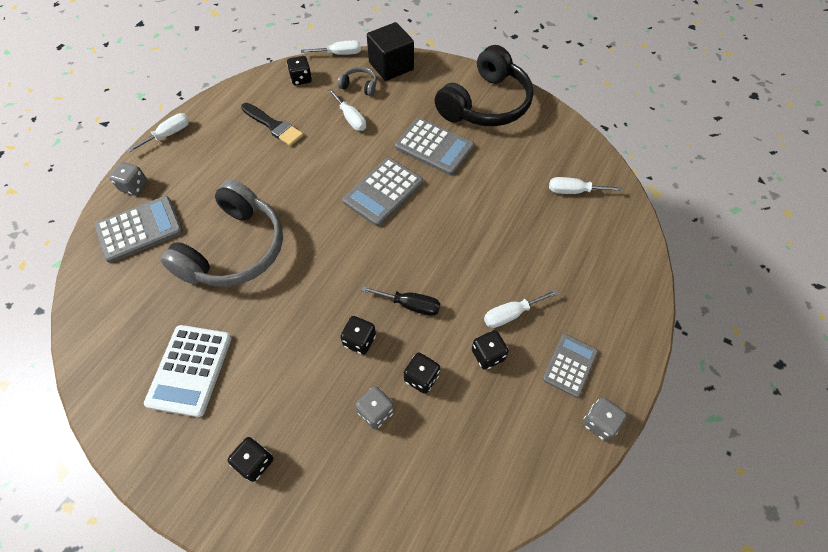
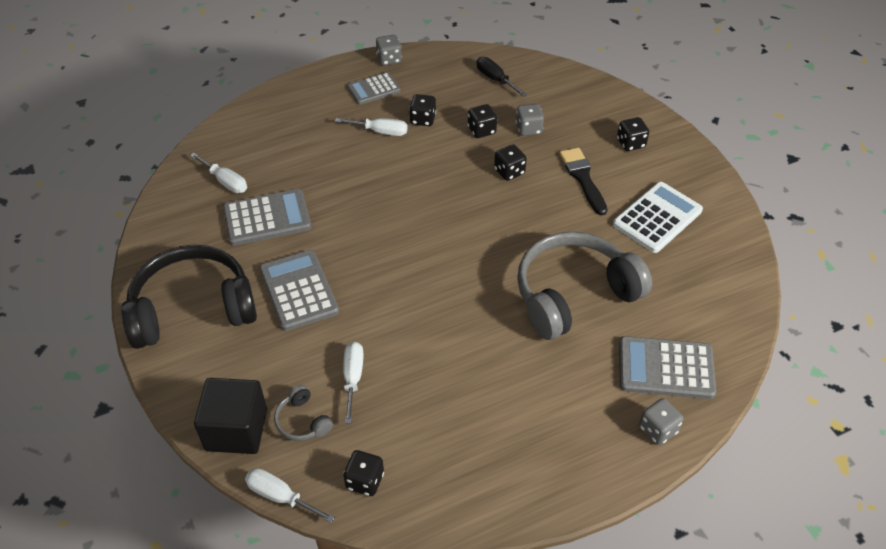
camera: 145 degrees left, 10 degrees down
(168, 135) = (589, 488): white screwdriver -> none
(273, 126) = (449, 422): black brush -> black brush (582, 178)
(383, 192) = (392, 273): grey calculator -> grey calculator (267, 218)
(410, 305) = (450, 174): black screwdriver -> black screwdriver (495, 79)

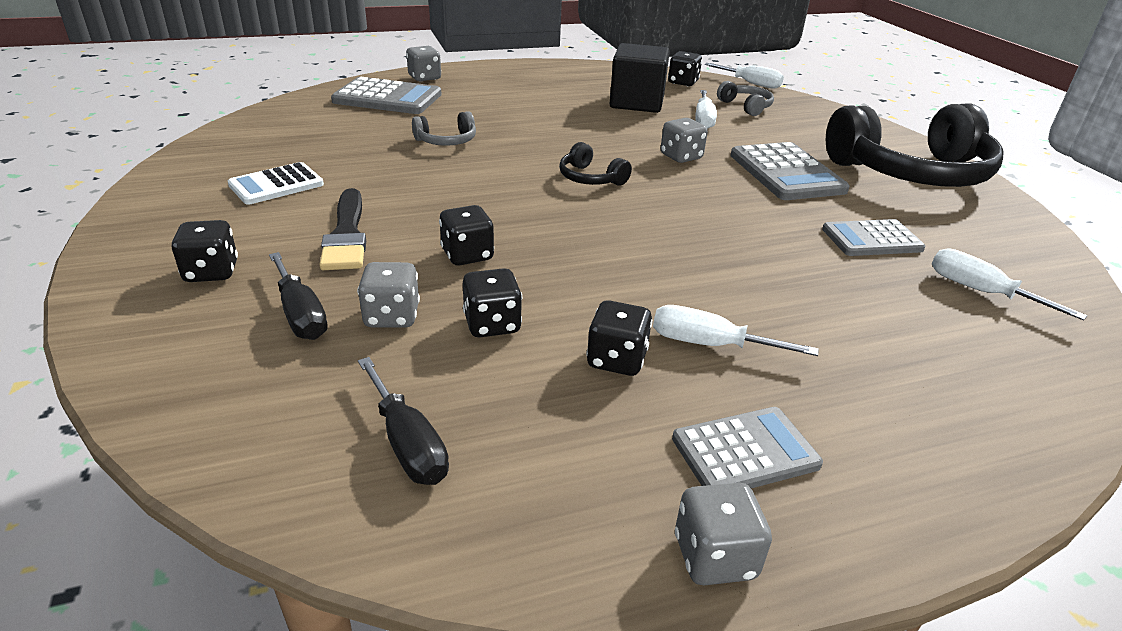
camera: 175 degrees left, 15 degrees down
(236, 429) = (806, 108): black cube -> black cube (636, 102)
(267, 218) = (871, 239): grey calculator -> grey calculator, size x0.65
(381, 302) = (681, 157): none -> grey dice
(450, 258) = (590, 178): none -> black headphones
(570, 125) = (300, 314): none -> black screwdriver
(574, 294) = (447, 141): grey headphones -> grey headphones, size x0.42
(657, 217) = (276, 185): white calculator -> white calculator, size x0.65

